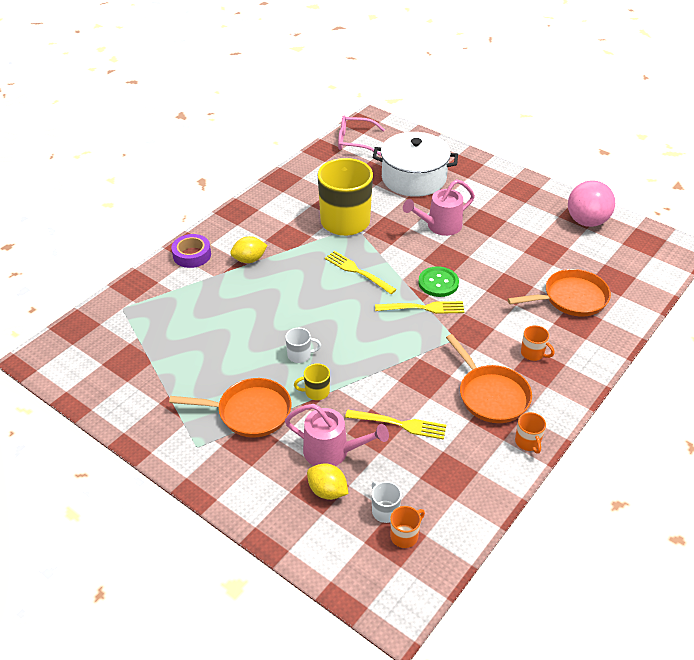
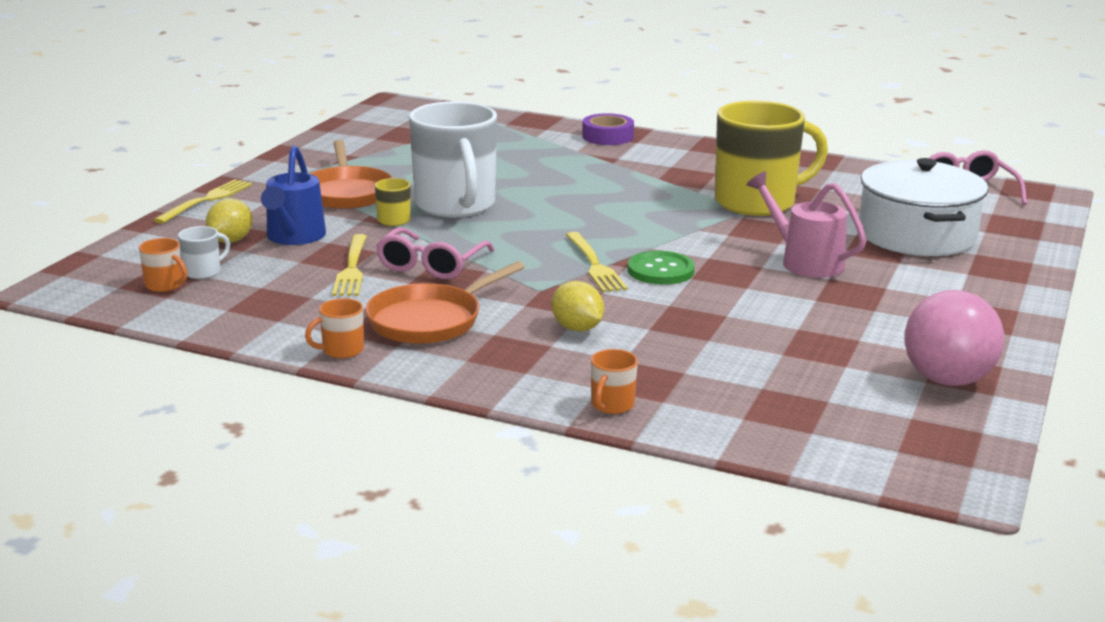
camera: 75 degrees right, 20 degrees down
(249, 259) = (622, 163): yellow lemon -> yellow lemon (577, 328)
(300, 355) = (455, 205): white mug -> white mug, size x2.50
(333, 452) = (294, 238): pink watering can -> blue watering can
(357, 271) = (645, 220): yellow fork -> yellow fork (207, 200)
(404, 383) = (431, 265): none -> pink glasses
(533, 353) = (538, 346): orange mug -> orange mug (612, 405)
(571, 298) = (699, 372): orange pan -> none

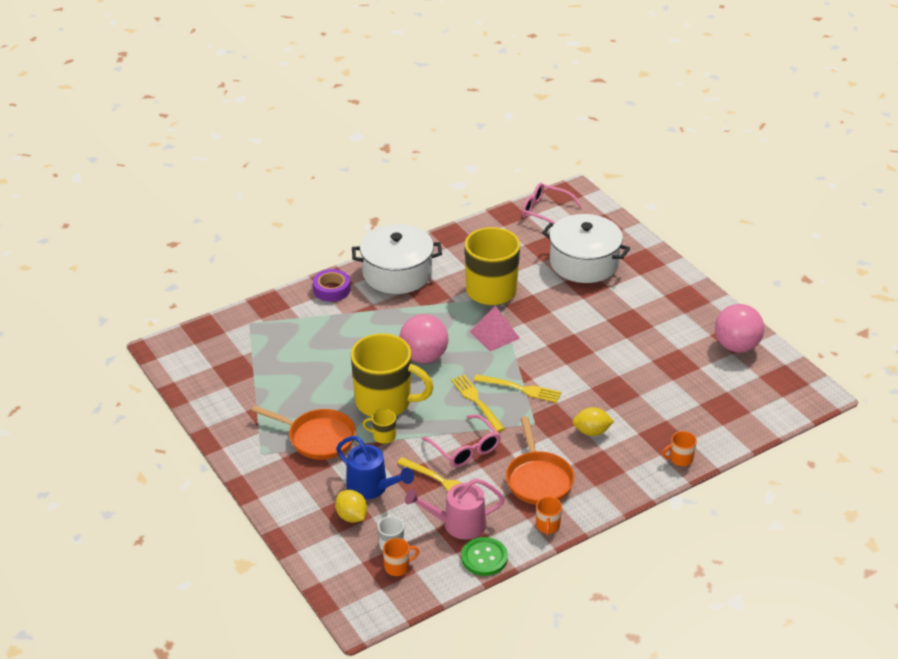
camera: 55 degrees left, 15 degrees up
(207, 200) = (269, 504): yellow fork -> yellow fork (476, 401)
(455, 205) = (385, 402): white mug -> yellow mug
(568, 202) = (424, 357): none -> pink ball
(612, 405) = (680, 459): orange mug -> orange mug turned 105 degrees clockwise
(660, 270) = (548, 369): green button -> green button (484, 558)
(674, 225) = (494, 335): none -> pink pyramid
(693, 154) = (397, 273): none -> white pot
(804, 262) = (581, 316): pink watering can -> pink watering can (457, 524)

